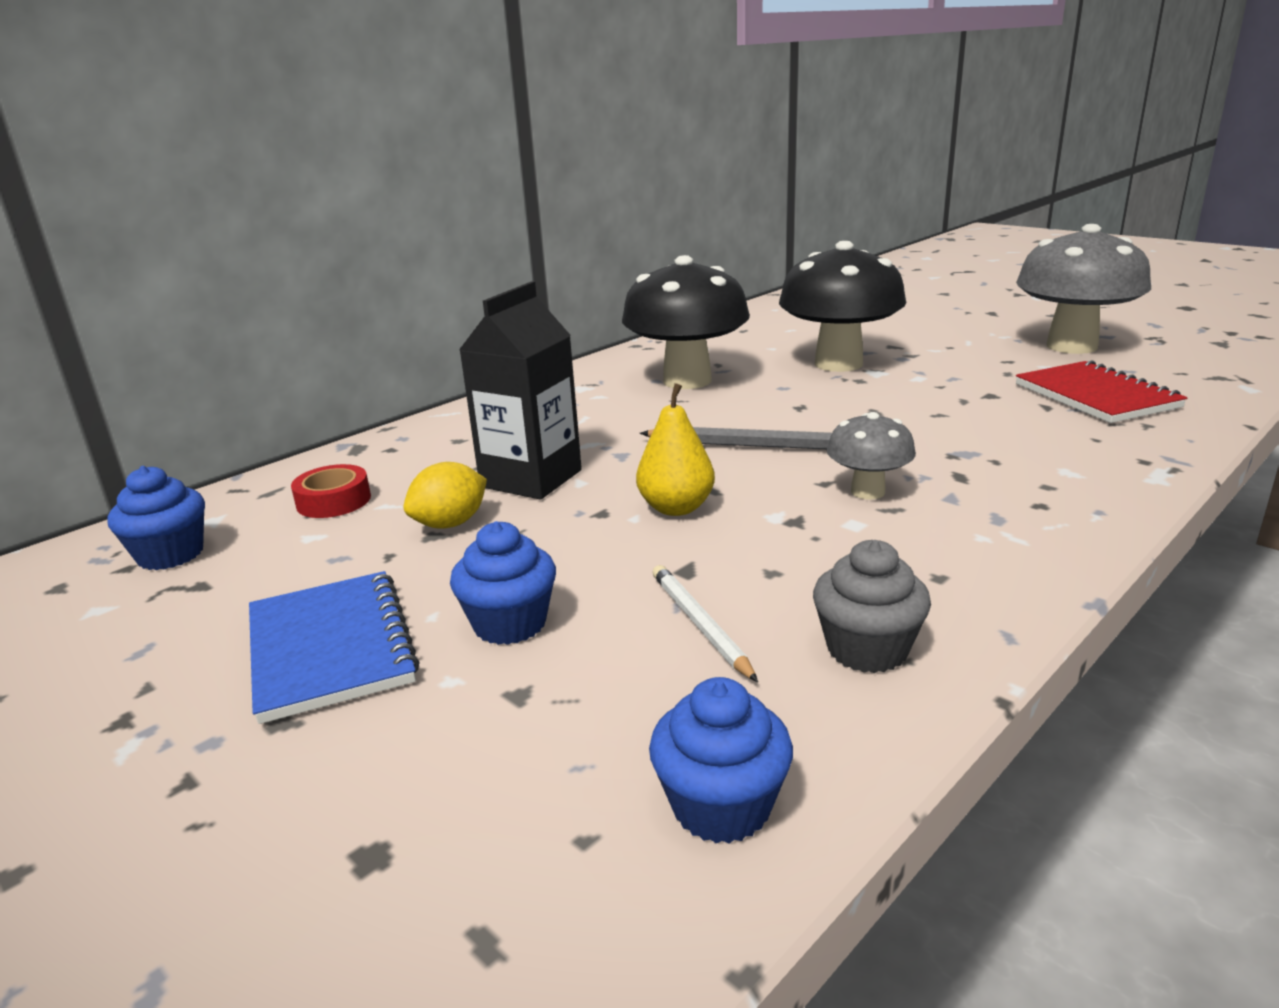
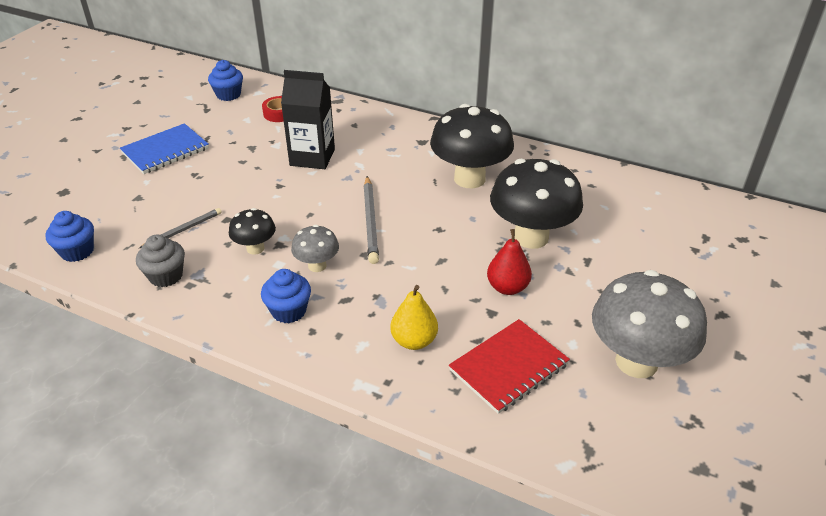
camera: 70 degrees right, 15 degrees up
(450, 524) = (262, 148): yellow lemon -> none
(510, 624) = (182, 184): blue cupcake -> blue cupcake (289, 311)
(676, 508) = (287, 206): yellow pear -> yellow pear (414, 341)
(700, 624) = (183, 230): white pencil -> grey pencil
(799, 543) = (255, 248): none -> black mushroom
(940, 383) = (507, 287): none -> red pear

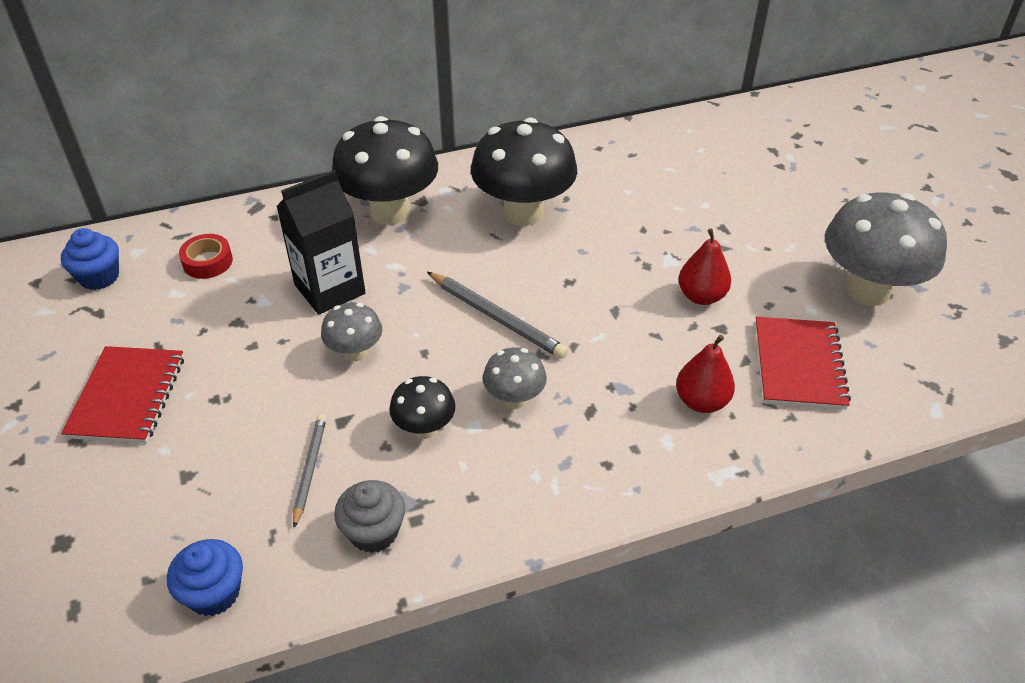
camera: 45 degrees left, 5 degrees up
(165, 151) = (127, 397): blue notebook -> red notebook
(279, 193) = (355, 352): none -> grey mushroom
(289, 311) = (557, 463): blue cupcake -> none
(414, 341) = (701, 401): yellow pear -> red pear
(531, 237) = (654, 236): black mushroom -> black mushroom (390, 211)

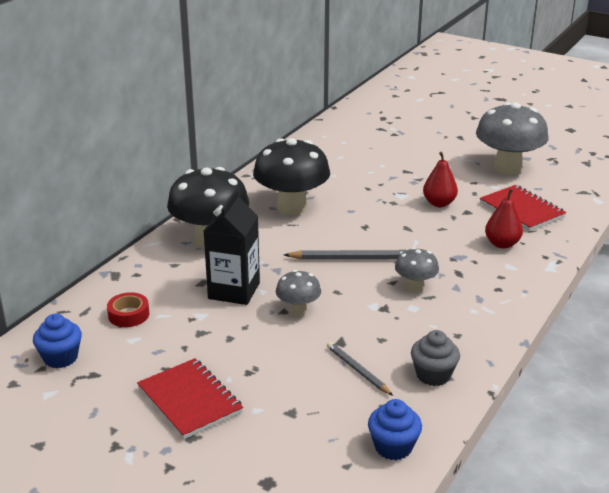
camera: 40 degrees left, 15 degrees down
(424, 428) = (390, 322): black mushroom -> none

